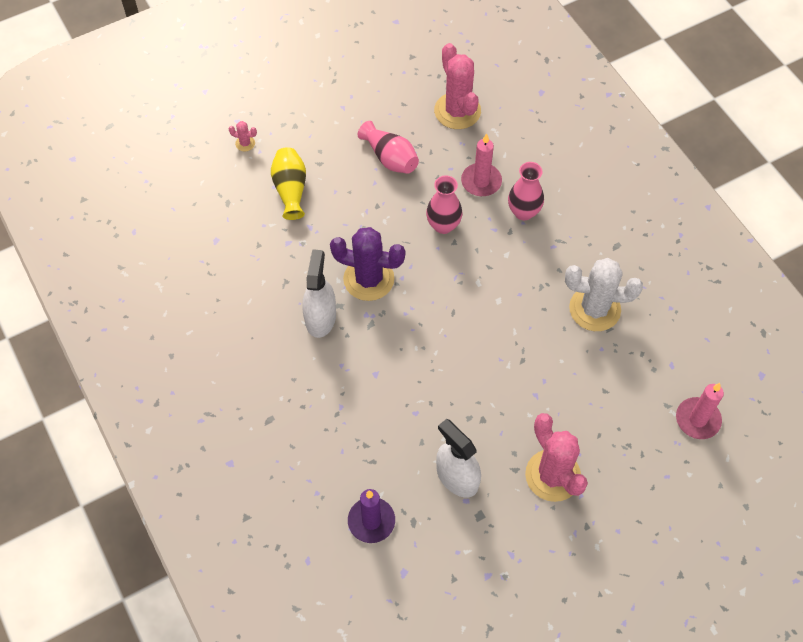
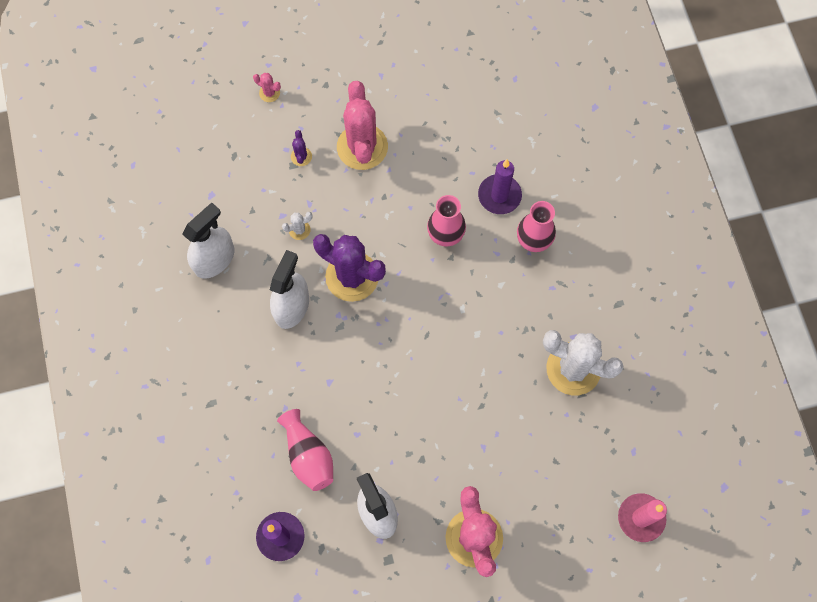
camera: 15 degrees right, 10 degrees up
(235, 294) = (214, 259): none -> white spray bottle
(290, 189) = (301, 156): yellow vase -> purple cactus
(307, 251) = (299, 230): none -> white cactus
(390, 158) = (413, 145): pink vase -> pink vase (308, 456)
(457, 111) = (499, 108): pink cactus -> pink cactus (362, 147)
(481, 181) = (499, 195): pink candle -> purple candle

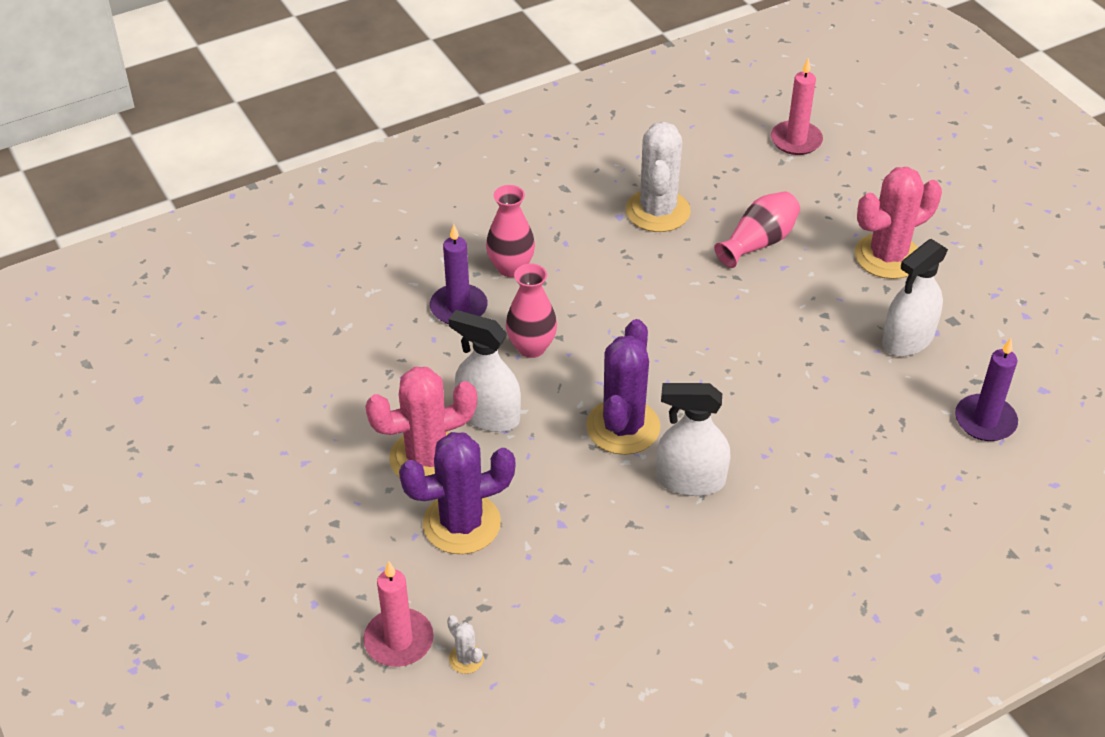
camera: 105 degrees left, 25 degrees down
(214, 259) = (657, 586): white spray bottle -> white spray bottle (488, 415)
(226, 105) = (399, 640): none -> pink candle
(269, 93) = (364, 589): pink cactus -> none
(299, 230) = (576, 498): white cactus -> white cactus (466, 659)
(301, 156) = (461, 523): purple cactus -> purple cactus, size x2.40
(308, 456) = (875, 417): pink vase -> pink vase (758, 242)

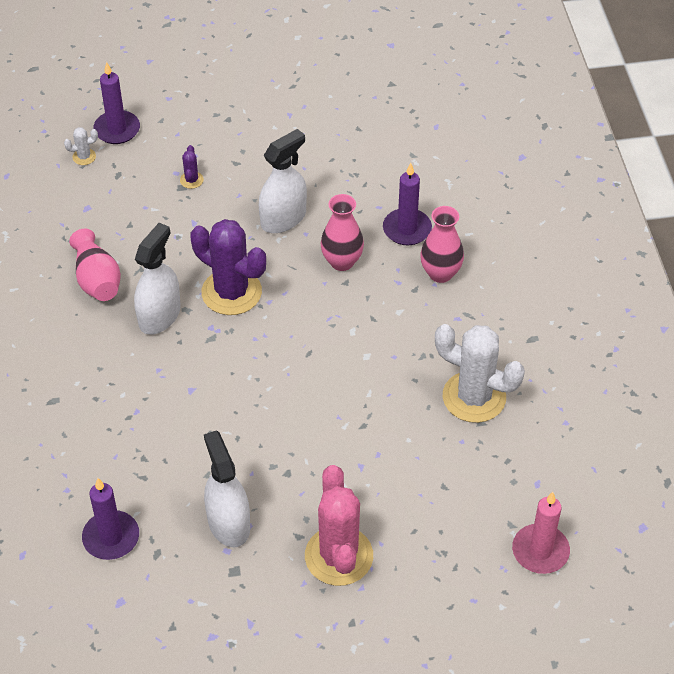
camera: 110 degrees right, 5 degrees up
(399, 640) = (117, 130): pink candle -> purple candle
(427, 458) = (260, 176): pink cactus -> none
(461, 523) = (191, 180): purple cactus -> purple cactus, size x0.42
(758, 242) = (401, 459): pink vase -> pink vase (97, 280)

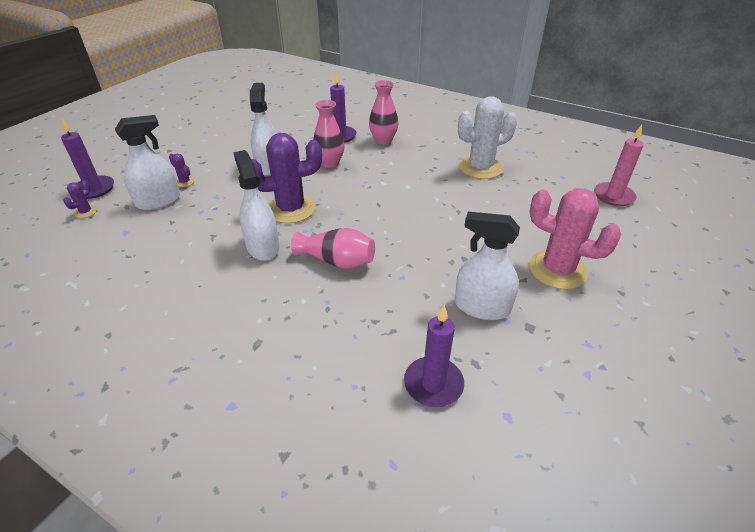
camera: 50 degrees left, 10 degrees down
(84, 157) = (86, 212): white cactus -> purple cactus
(97, 280) = (188, 259): pink vase -> pink vase (337, 261)
(146, 189) = (158, 201): none -> white spray bottle

